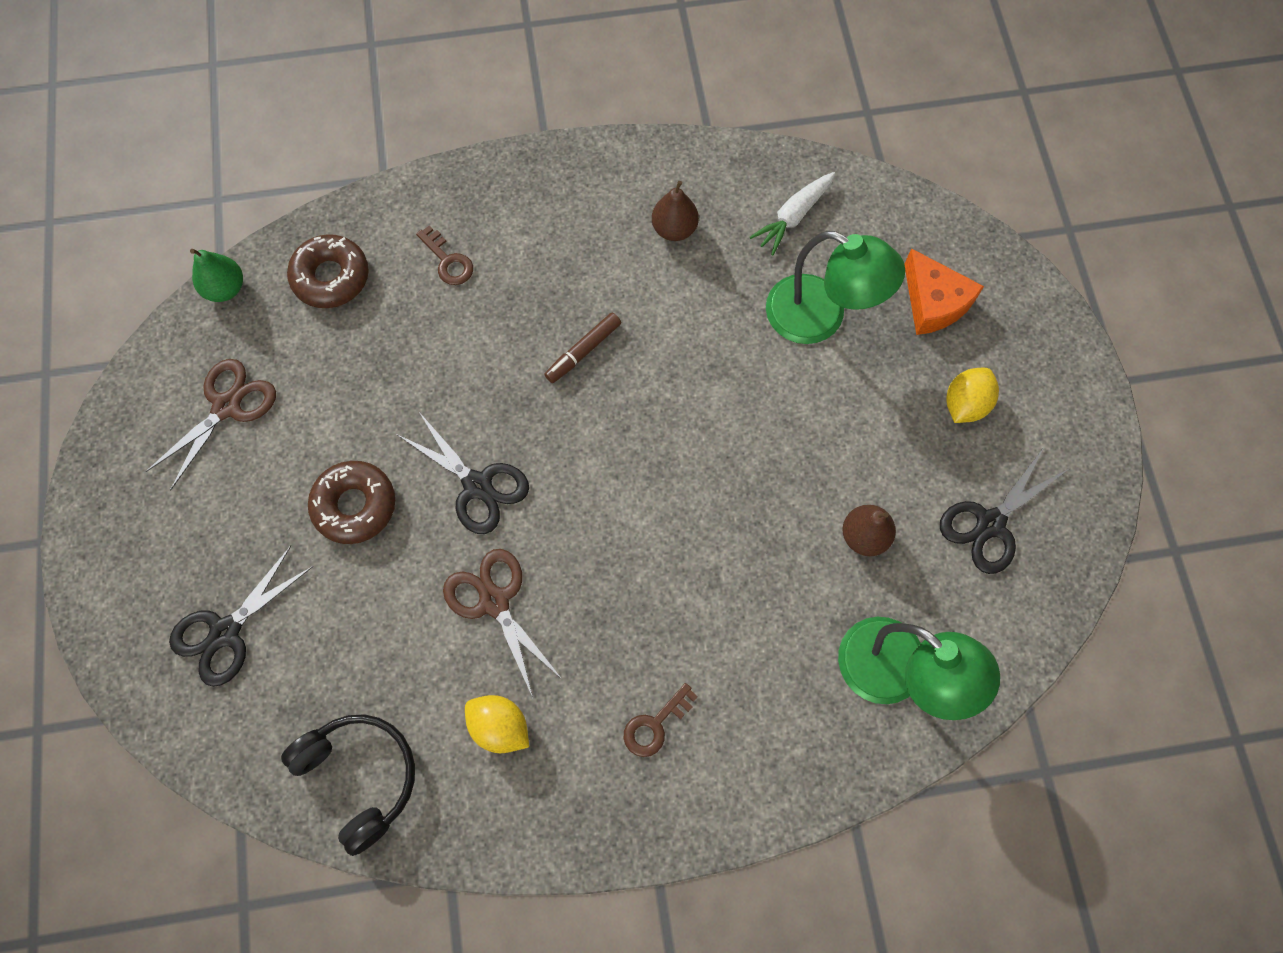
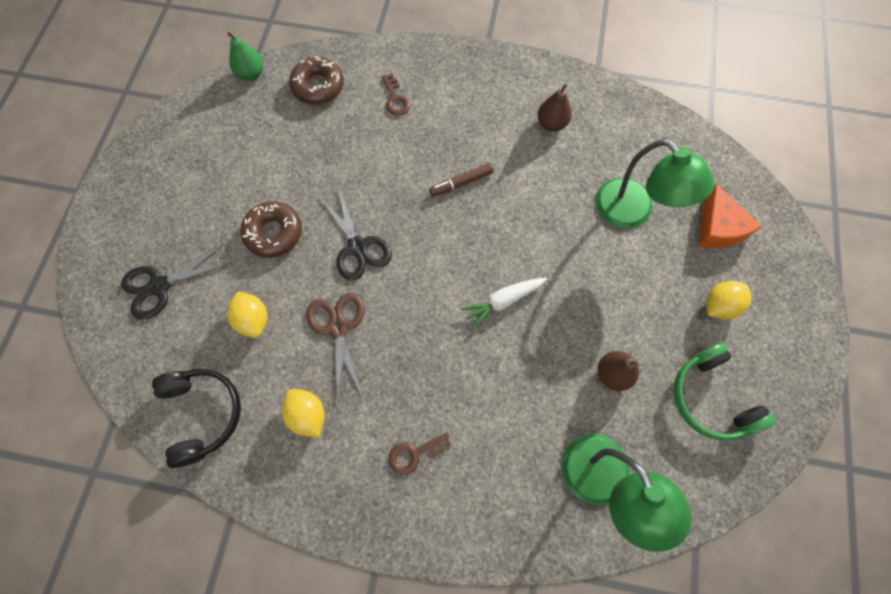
camera: 20 degrees right, 0 degrees up
(227, 406) = (221, 145): brown scissors -> none
(376, 631) = (254, 319): none -> yellow lemon
(793, 216) = (636, 140): white carrot -> white carrot (503, 301)
(990, 524) = (710, 397): black scissors -> green headphones

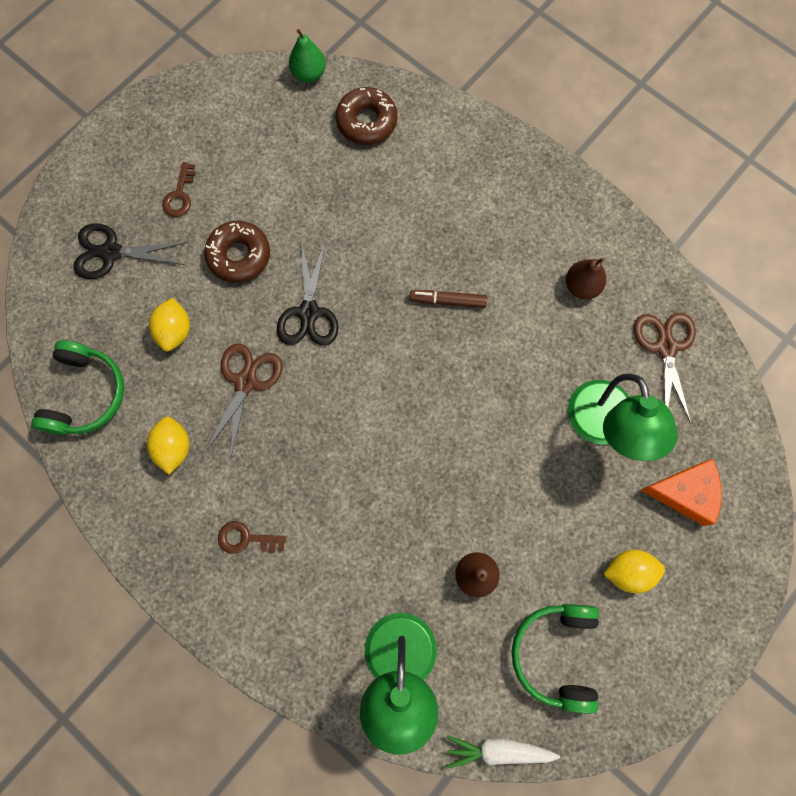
camera: 30 degrees right, 5 degrees up
(203, 414) = (86, 394): black headphones -> green headphones
(395, 99) = (436, 175): brown key -> brown key (180, 195)
(503, 301) = (414, 444): white carrot -> white carrot (498, 749)
(637, 135) = (665, 347): none -> brown scissors
(718, 227) = (684, 492): orange cheese -> orange cheese turned 105 degrees counterclockwise

